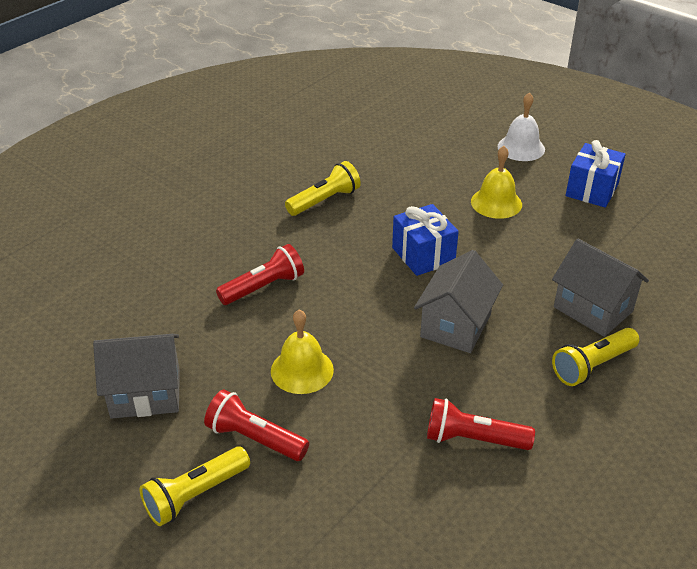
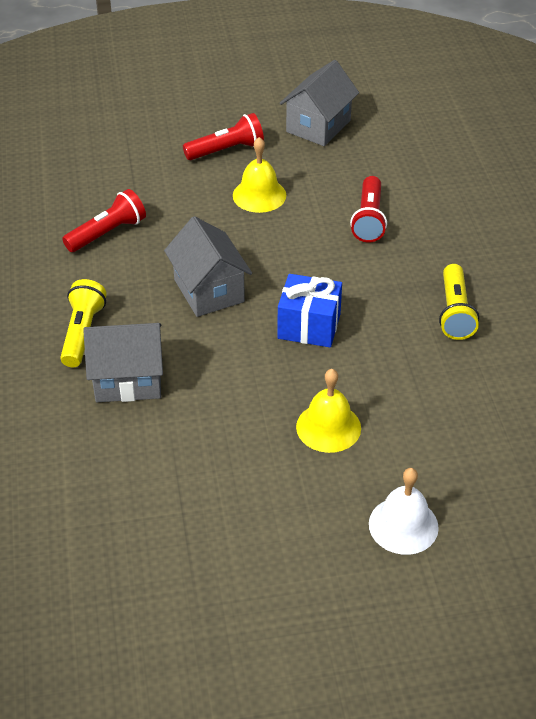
camera: 130 degrees right, 5 degrees up
(195, 495) = (214, 113): yellow flashlight -> none
(591, 190) = (268, 521): blue gift -> none

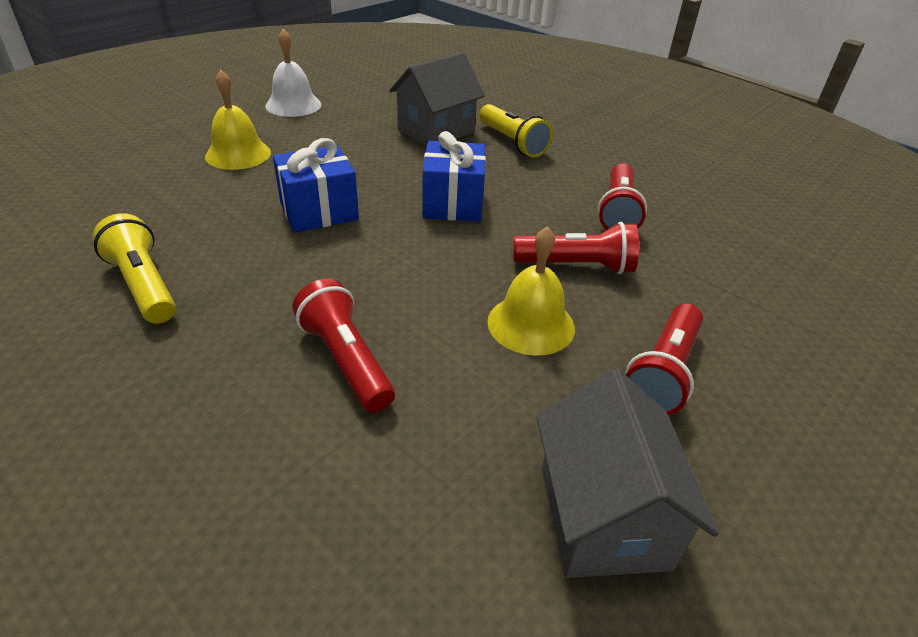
camera: 140 degrees right, 5 degrees down
(190, 212) = (577, 266): none -> red flashlight
(209, 291) = (452, 203): grey house -> blue gift
(403, 525) = (135, 126): white bell -> white bell (293, 105)

